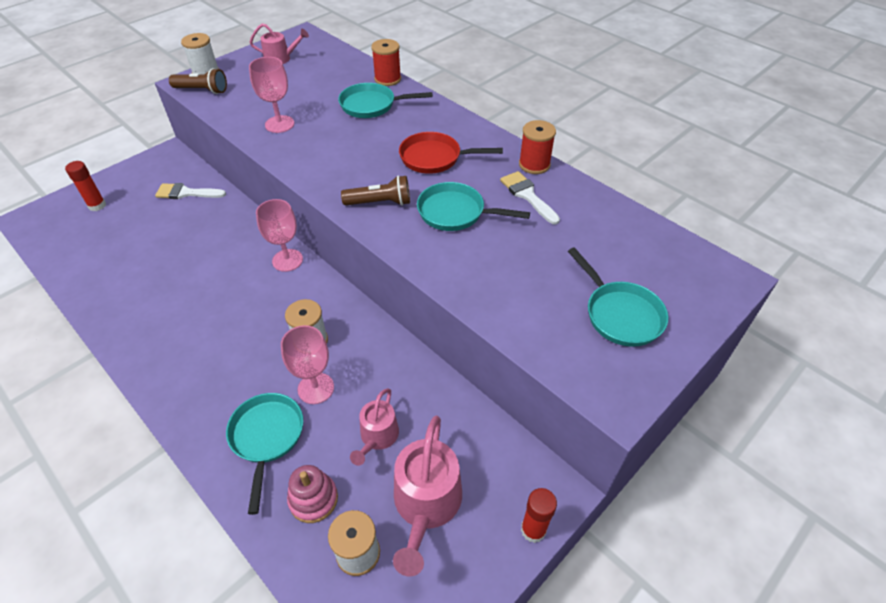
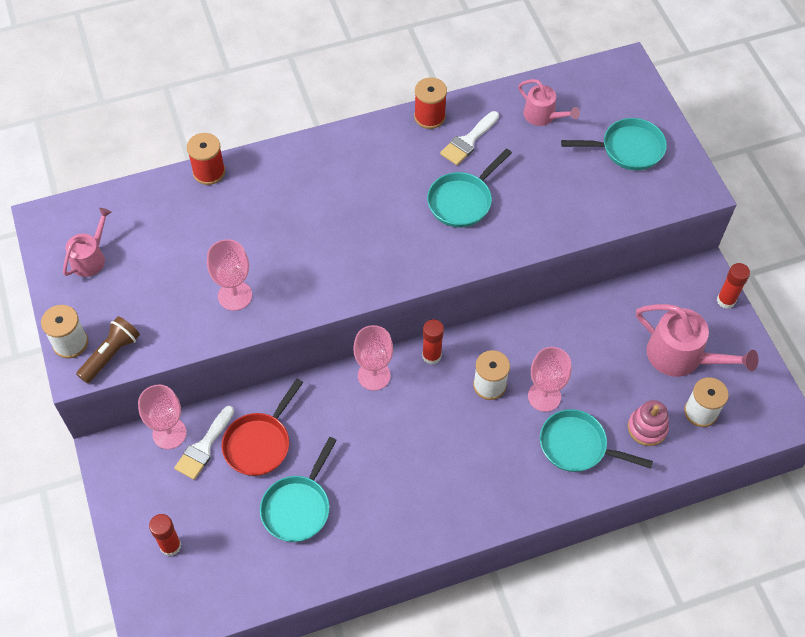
camera: 65 degrees left, 10 degrees up
(192, 173) = (169, 433): none -> pink goblet
(324, 289) = (431, 356): none -> red glue stick
(371, 105) = (252, 203): turquoise pan -> turquoise pan (298, 507)
(377, 437) = (611, 367): pink watering can -> pink watering can (542, 116)
(380, 202) = (417, 251): brown flashlight -> none
(434, 158) = (375, 185): red pan -> red pan (259, 443)
(527, 195) = (468, 141): white brush -> white brush turned 45 degrees counterclockwise

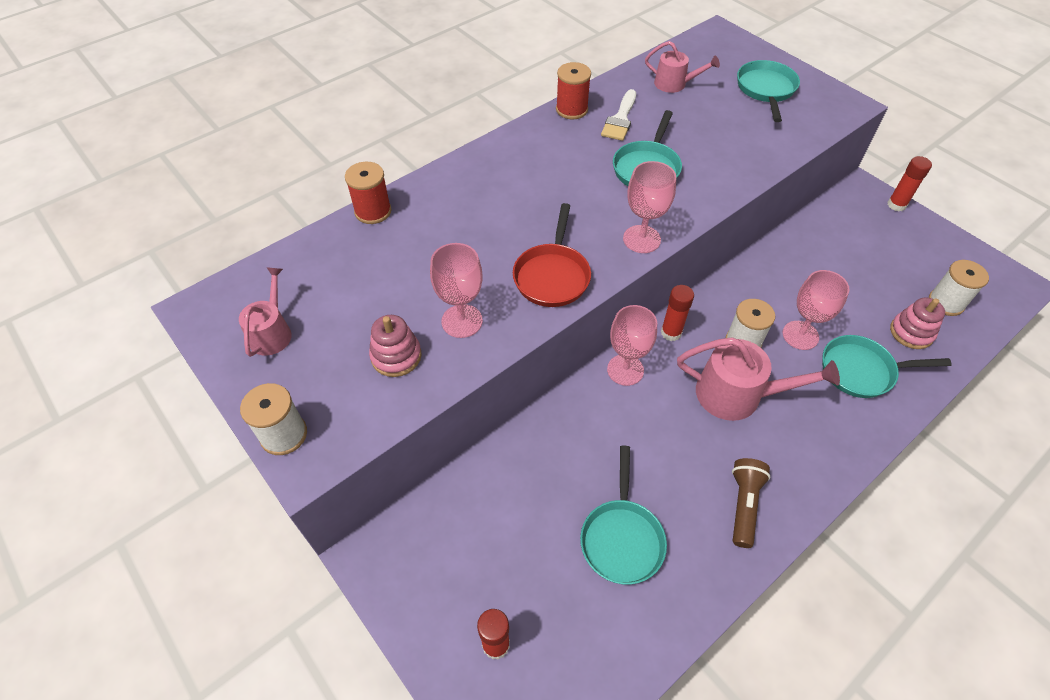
camera: 20 degrees left, 5 degrees down
(111, 355) = (342, 431): brown flashlight -> brown flashlight (743, 505)
(169, 433) = (433, 507): pink goblet -> pink goblet (641, 239)
(173, 308) = (396, 356): none -> pink stacking toy
(204, 447) = (481, 509): white brush -> none
(259, 443) = (542, 482): red pan -> red pan (552, 276)
(628, 149) = (766, 90): turquoise pan -> turquoise pan turned 60 degrees counterclockwise
(681, 356) = (894, 261): pink watering can -> pink watering can (737, 395)

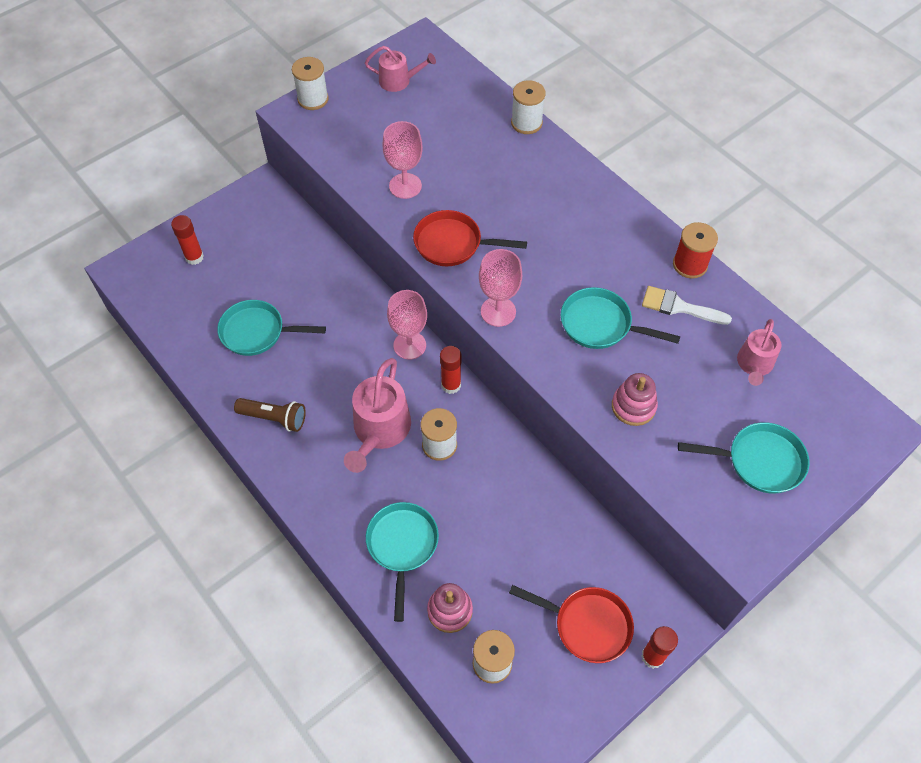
camera: 90 degrees right, 5 degrees up
(373, 211) = (526, 123): red spool -> white spool
(396, 356) = (373, 150): pink stacking toy -> pink stacking toy (633, 406)
(800, 335) = (447, 498): pink goblet -> none
(886, 241) = (587, 625): none -> red pan

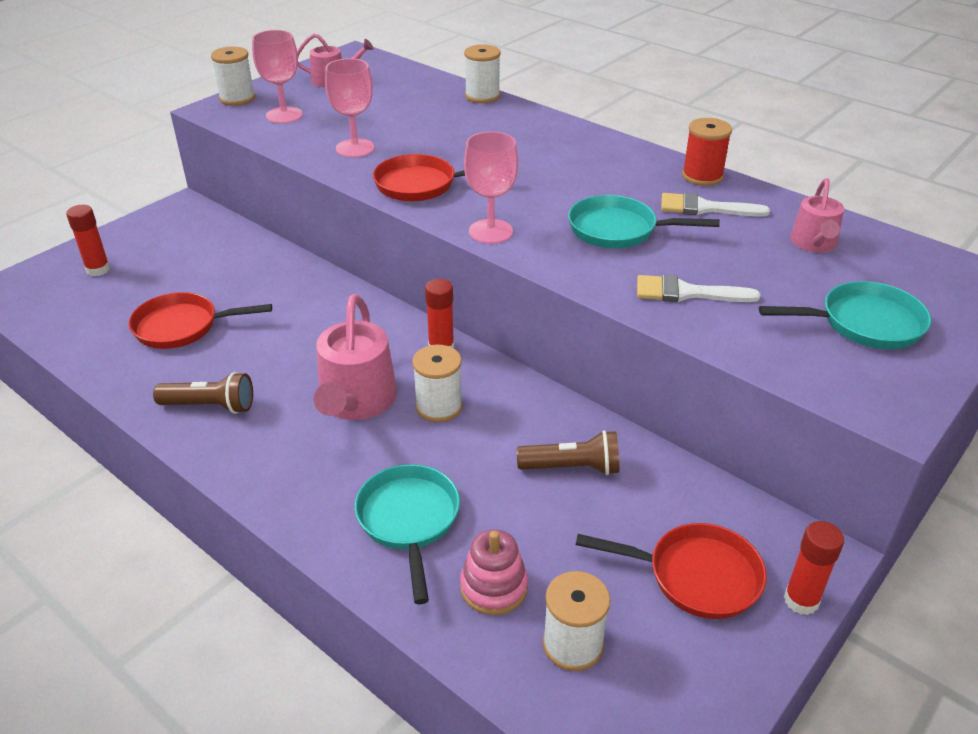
camera: 10 degrees left, 20 degrees down
(257, 332) = (182, 327): turquoise pan -> red pan
(409, 345) = (381, 318): pink goblet -> pink goblet (284, 115)
(525, 518) = (572, 467): none -> brown flashlight
(633, 406) = (686, 293): pink stacking toy -> white brush

